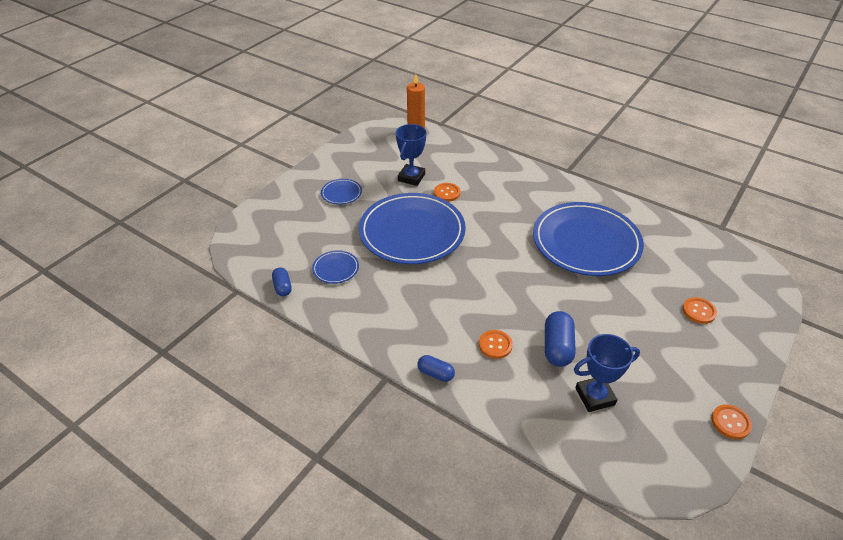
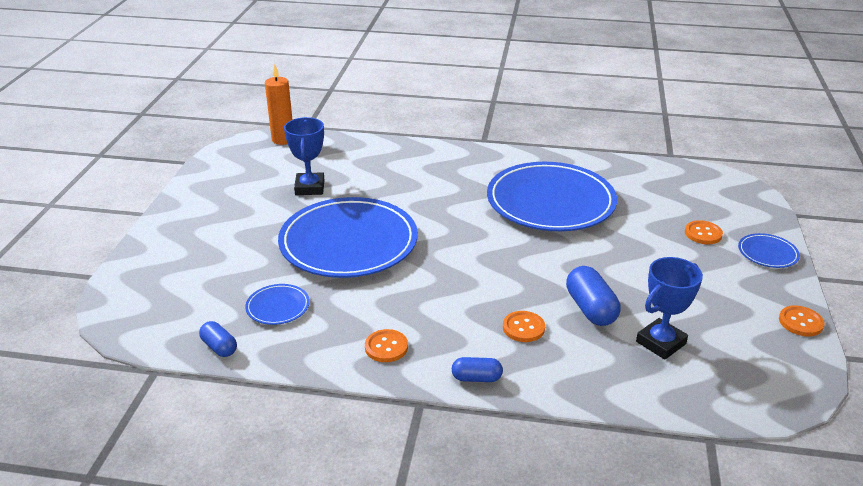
camera: 25 degrees left, 10 degrees down
(341, 193) = (230, 225): blue plate -> blue plate (767, 253)
(447, 193) = (363, 193): orange button -> orange button (386, 347)

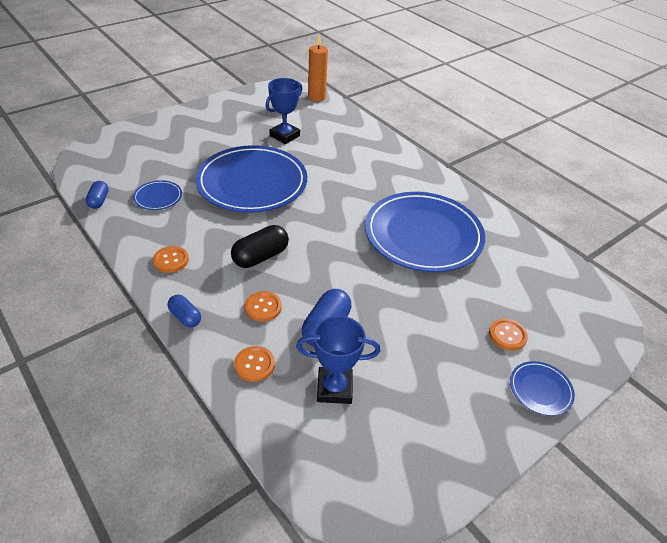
camera: 40 degrees right, 10 degrees up
(457, 294) = (260, 257): none -> black capsule
(800, 322) = (473, 464): orange button -> orange button (254, 364)

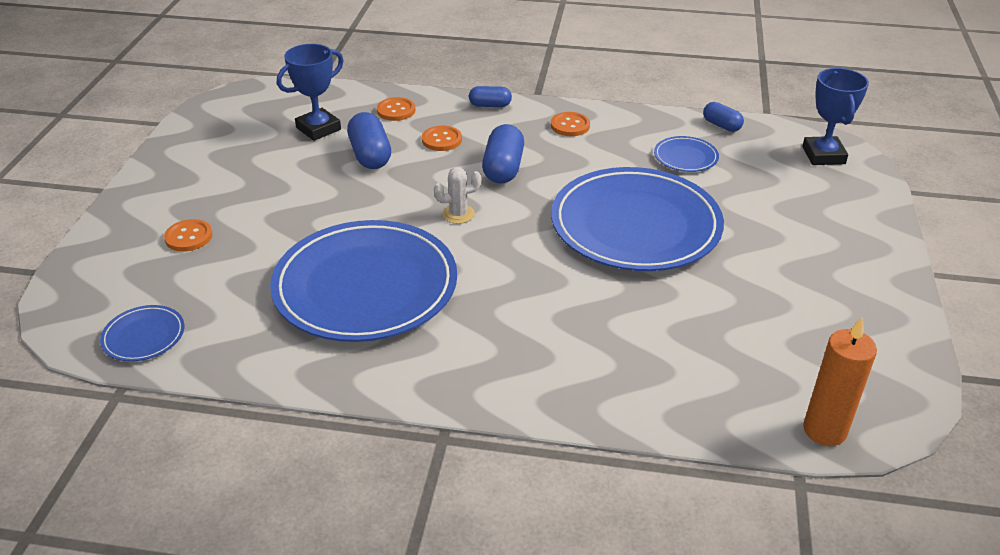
camera: 140 degrees right, 5 degrees down
(260, 257) = (503, 168): black capsule -> blue capsule
(284, 136) = (722, 312): blue trophy -> blue trophy (823, 155)
(327, 244) = (458, 214): none -> white cactus
(540, 389) = (133, 212): blue plate -> blue plate (144, 336)

